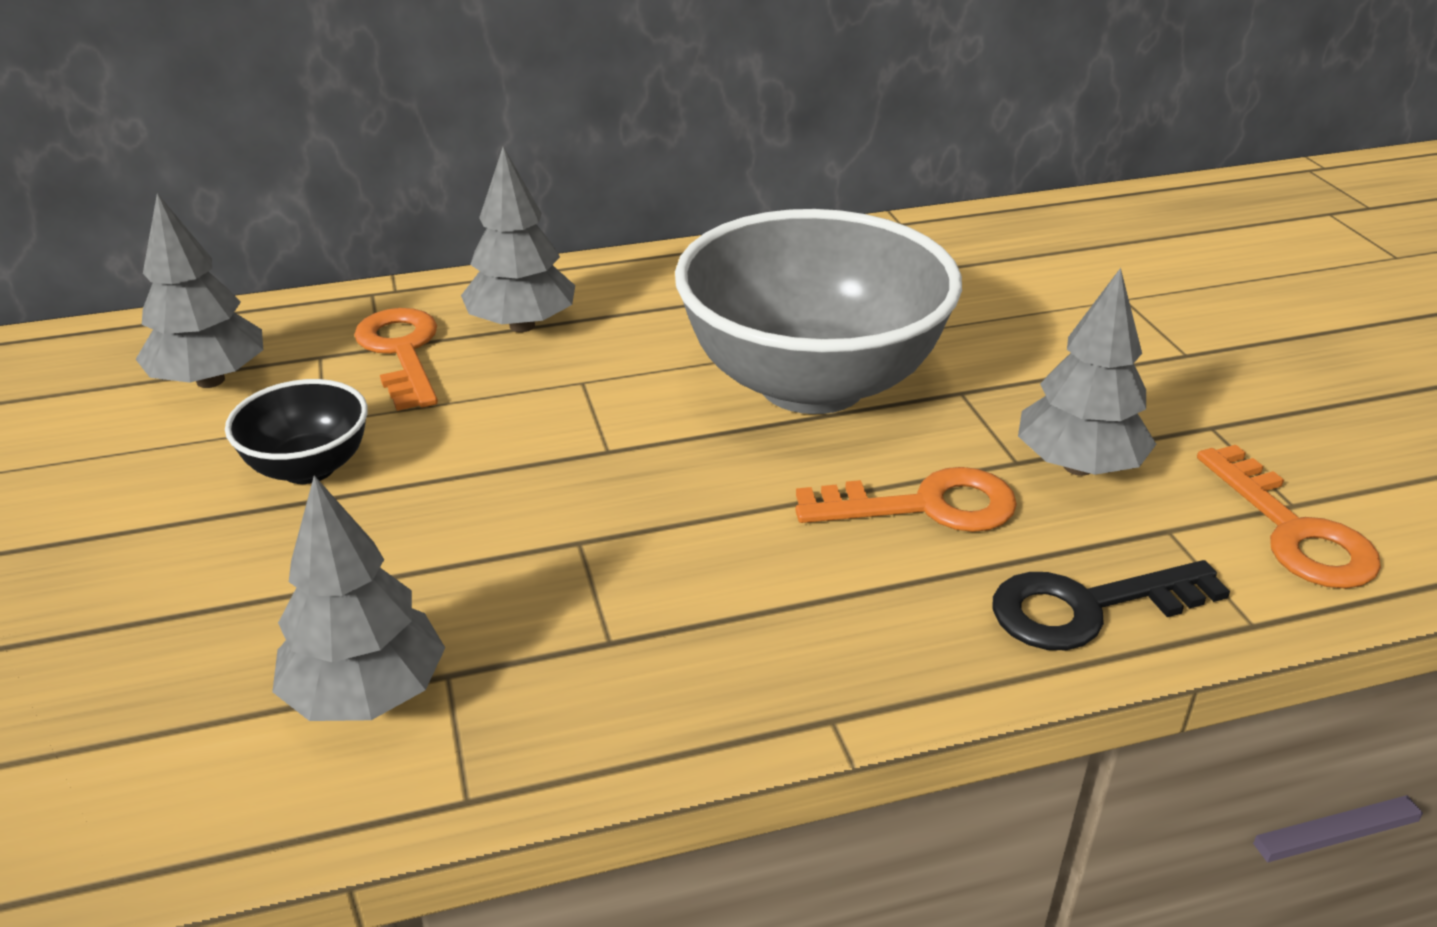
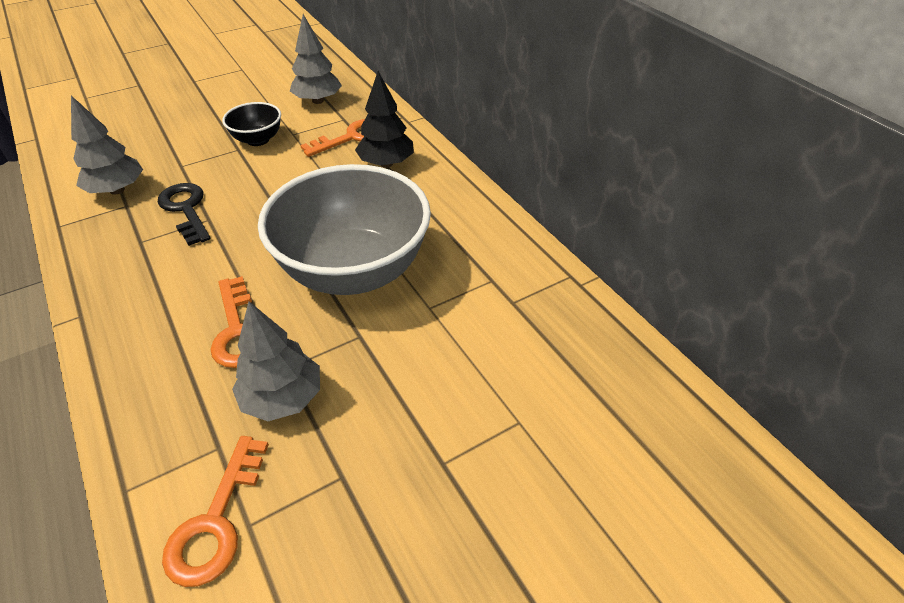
camera: 75 degrees right, 10 degrees up
(522, 325) = (386, 163): grey tree -> black tree
(1087, 608) = (146, 406): black key -> black key (186, 209)
(1293, 531) = (216, 522): orange key -> orange key turned 45 degrees counterclockwise

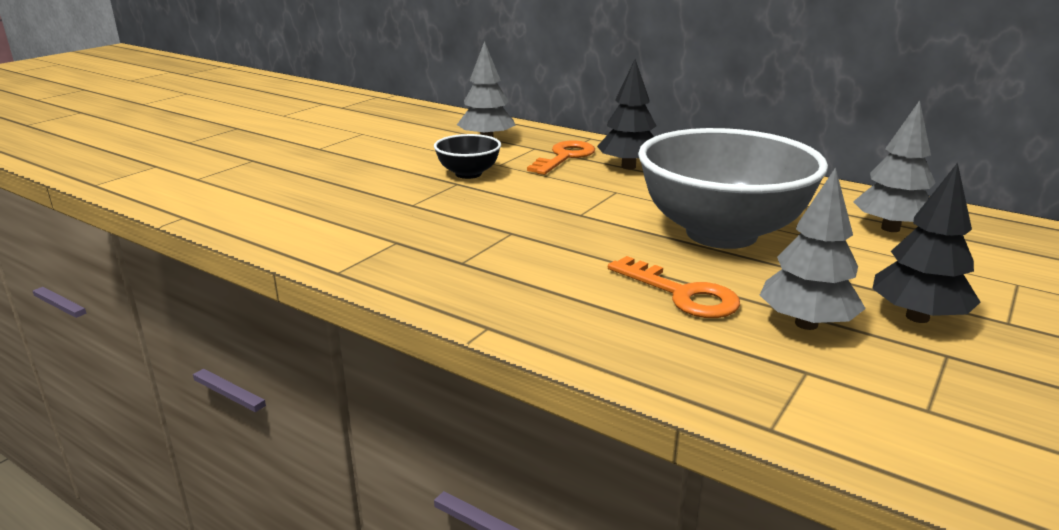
camera: 25 degrees left, 20 degrees down
(117, 190) = (366, 233): grey tree -> grey tree (890, 228)
(186, 209) = (474, 231): black key -> none
(216, 522) = (897, 417): orange key -> none
(376, 426) = (917, 317): none -> black tree

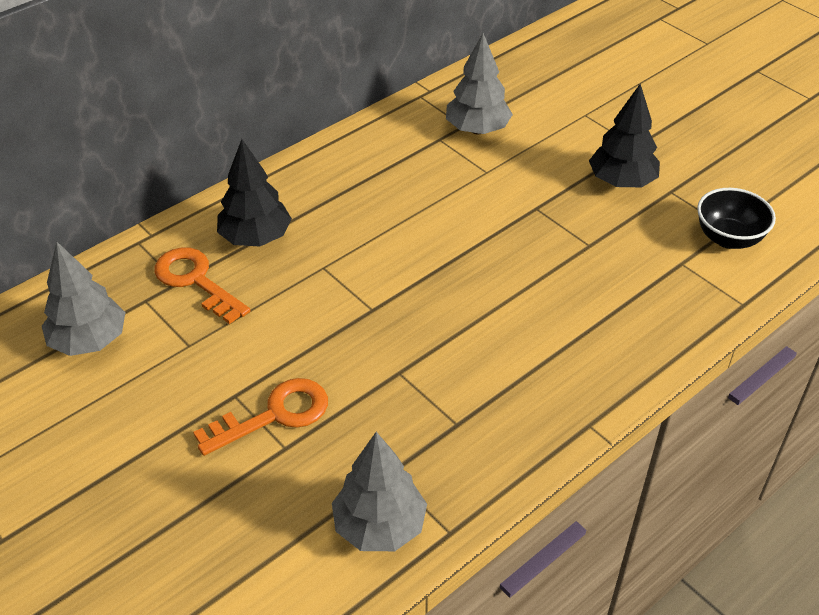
camera: 75 degrees left, 20 degrees up
(468, 174) = (207, 380): black bowl -> black bowl (728, 238)
(682, 294) = (560, 289): orange key -> orange key (275, 415)
(721, 233) = (453, 227): grey bowl -> none
(806, 324) = (620, 238): grey tree -> grey tree (379, 526)

